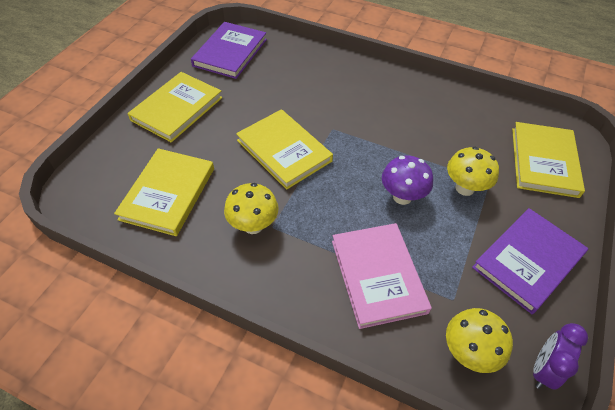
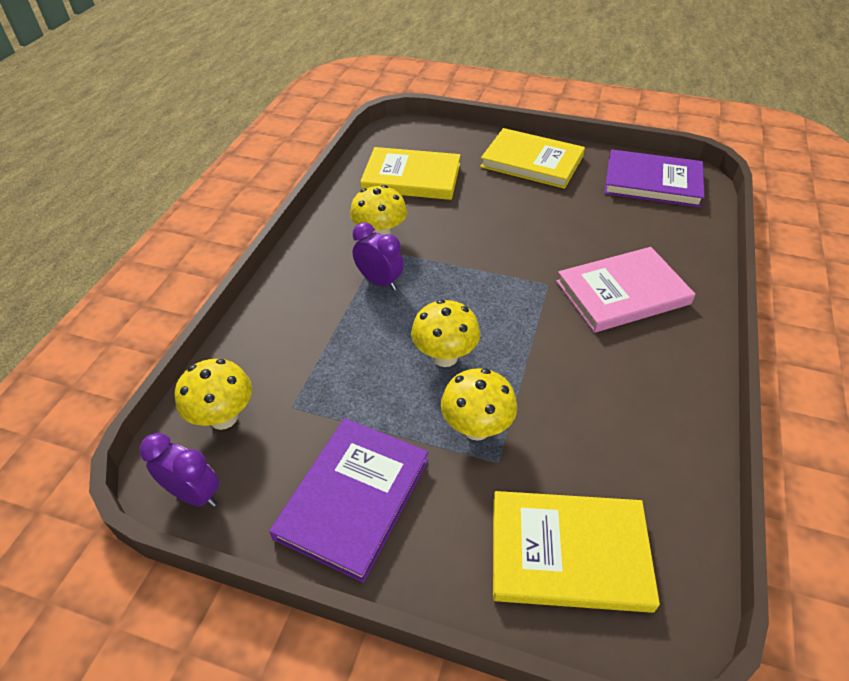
camera: 85 degrees right, 5 degrees down
(284, 150) = (494, 246): yellow book -> none
(315, 230) = (379, 281): none -> purple clock
(378, 276) = (323, 336): pink book -> pink book (622, 293)
(402, 197) = (445, 357): purple mushroom -> yellow mushroom
(528, 261) = (353, 498): purple book -> purple book turned 75 degrees clockwise

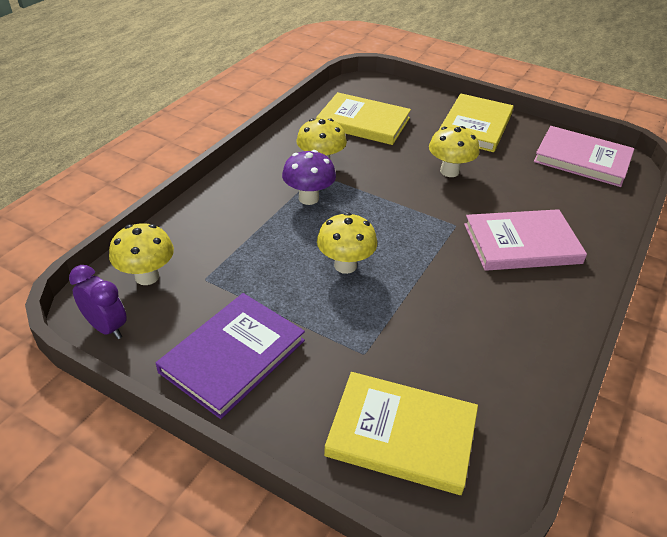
camera: 10 degrees right, 5 degrees down
(379, 281) = (308, 198): purple clock -> purple mushroom
(476, 428) = (354, 324): yellow mushroom -> yellow mushroom (449, 171)
(532, 162) = (475, 126): yellow book -> yellow book turned 75 degrees clockwise
(652, 182) = (582, 159): purple book -> pink book

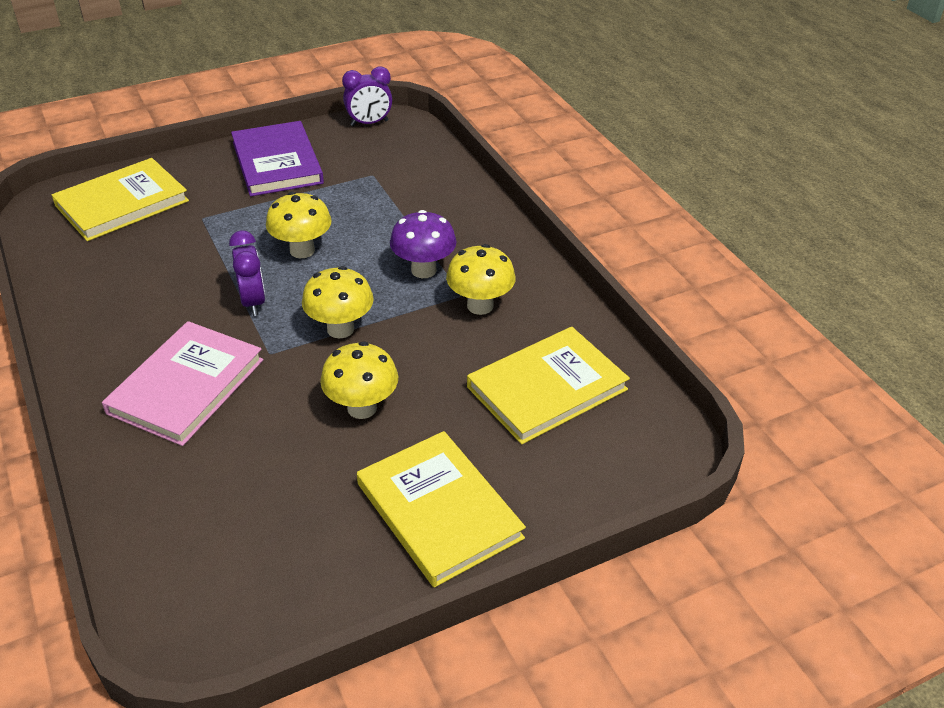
camera: 125 degrees right, 0 degrees up
(147, 276) = (406, 151): yellow mushroom -> yellow mushroom (340, 329)
(423, 258) = (253, 302): none -> purple clock
(582, 159) = (243, 583): pink book -> none

